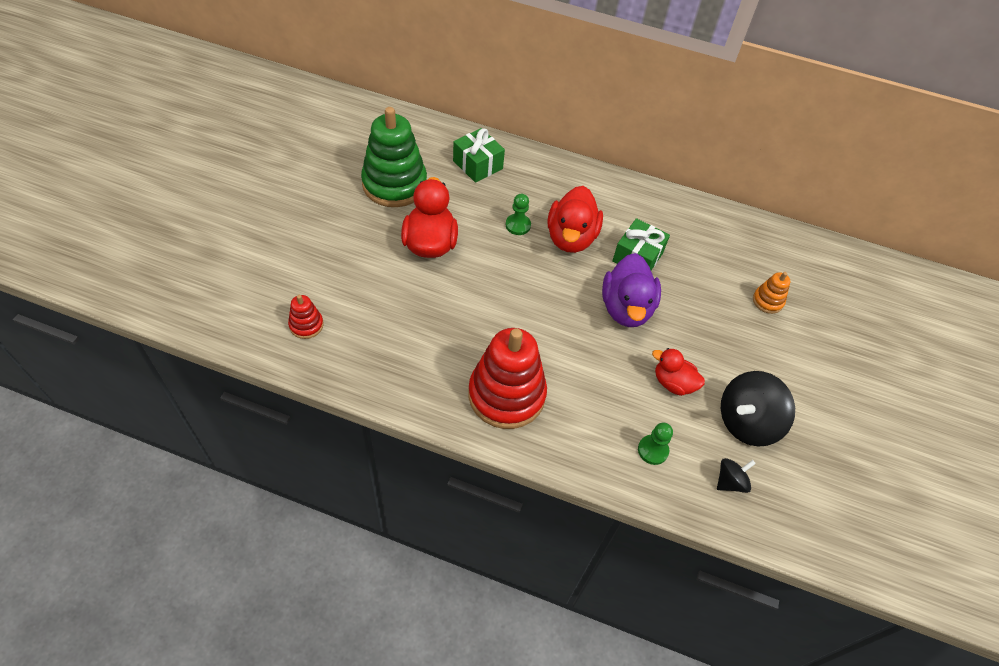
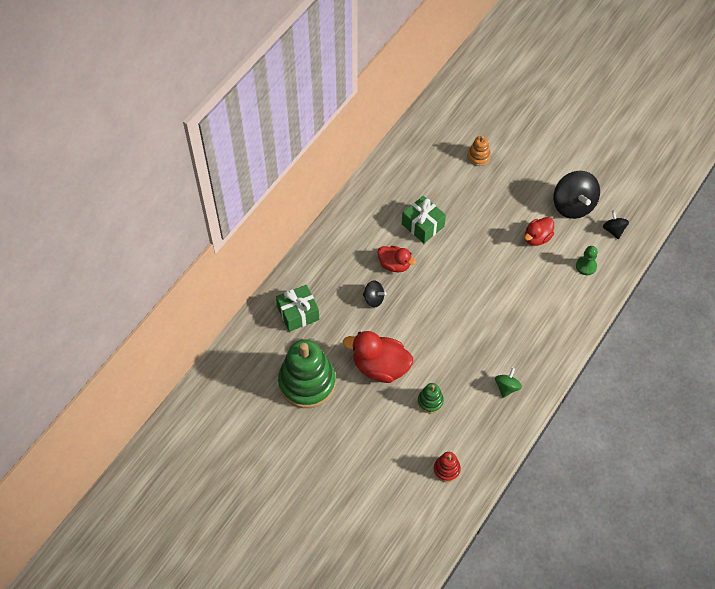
camera: 70 degrees left, 5 degrees up
(395, 297) = (430, 401): none -> green stacking toy
(433, 375) = (506, 387): none -> green spinning top
(506, 395) = (531, 343): red stacking toy -> none
(518, 225) = (373, 299): green pawn -> black spinning top
(571, 238) = (394, 265): red duck -> red duck, size x0.61
(626, 308) = (469, 247): purple duck -> none

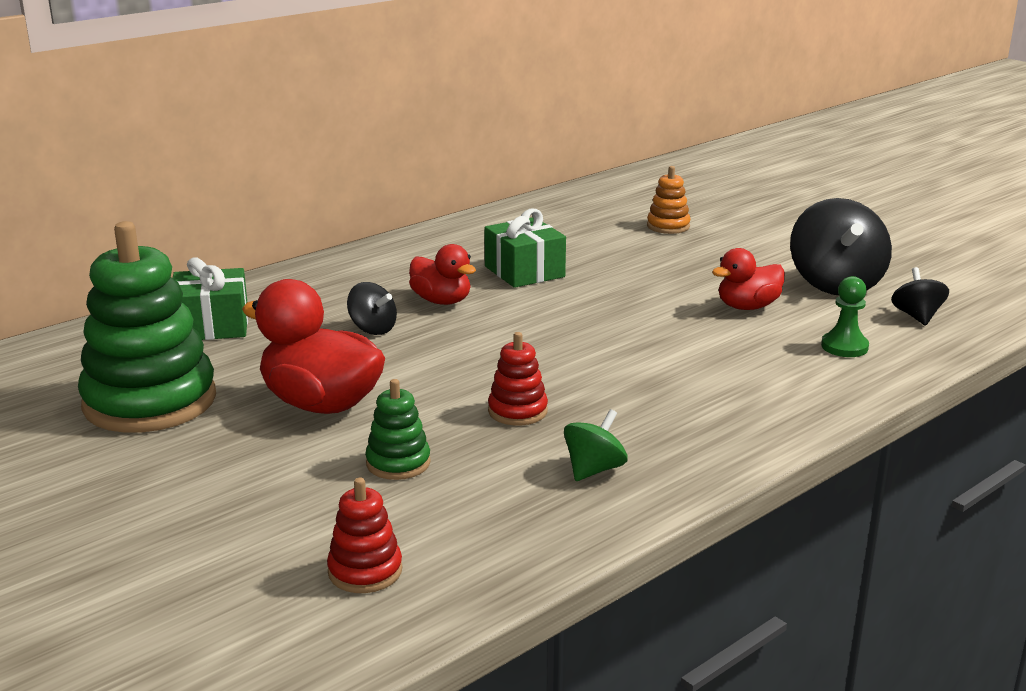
camera: 15 degrees right, 35 degrees down
(463, 352) = (517, 411): none -> red stacking toy

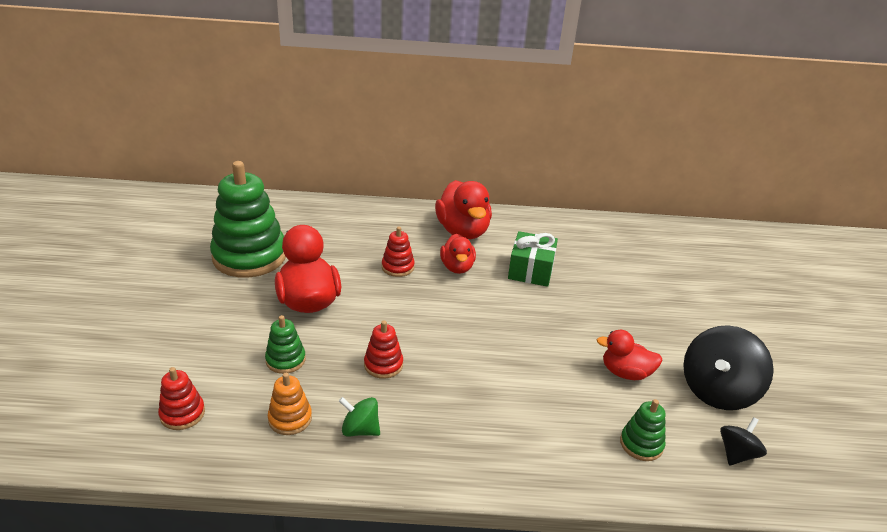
camera: 40 degrees right, 10 degrees up
(212, 326) = (334, 225): green gift -> none
(372, 329) = (398, 267): black spinning top -> red stacking toy
(389, 270) = (463, 231): none -> red duck
(594, 469) = (360, 429): green spinning top -> green spinning top turned 150 degrees counterclockwise
(668, 226) = (672, 281): orange stacking toy -> orange stacking toy (290, 419)
(844, 347) = (641, 444): green pawn -> green stacking toy

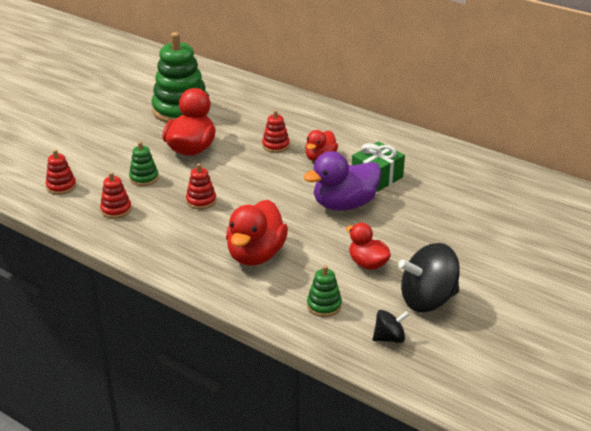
camera: 35 degrees right, 0 degrees up
(290, 419) = (116, 210): orange stacking toy -> red stacking toy
(360, 429) = (150, 230): green spinning top -> none
(463, 231) = (354, 135): red duck -> red duck (256, 255)
(533, 312) = (344, 204): none -> purple duck

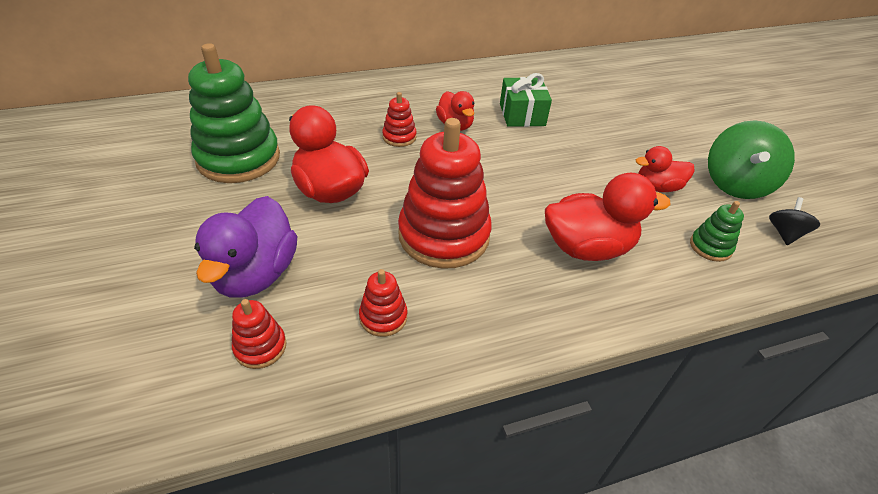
camera: 55 degrees left, 10 degrees up
(144, 178) = (341, 256): green stacking toy -> none
(201, 201) = (444, 235): red stacking toy -> red stacking toy, size x2.21
(256, 255) = (587, 248): red duck -> red duck turned 60 degrees counterclockwise
(344, 204) = (548, 152): purple duck -> purple duck (256, 274)
(427, 300) = (735, 184): black spinning top -> green spinning top

